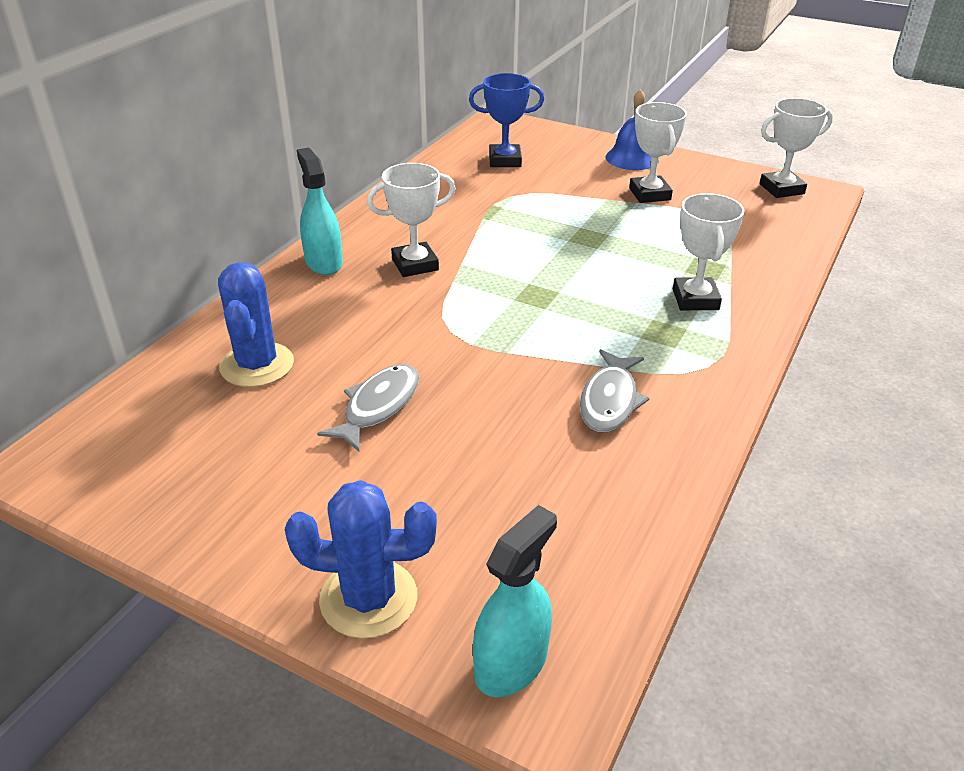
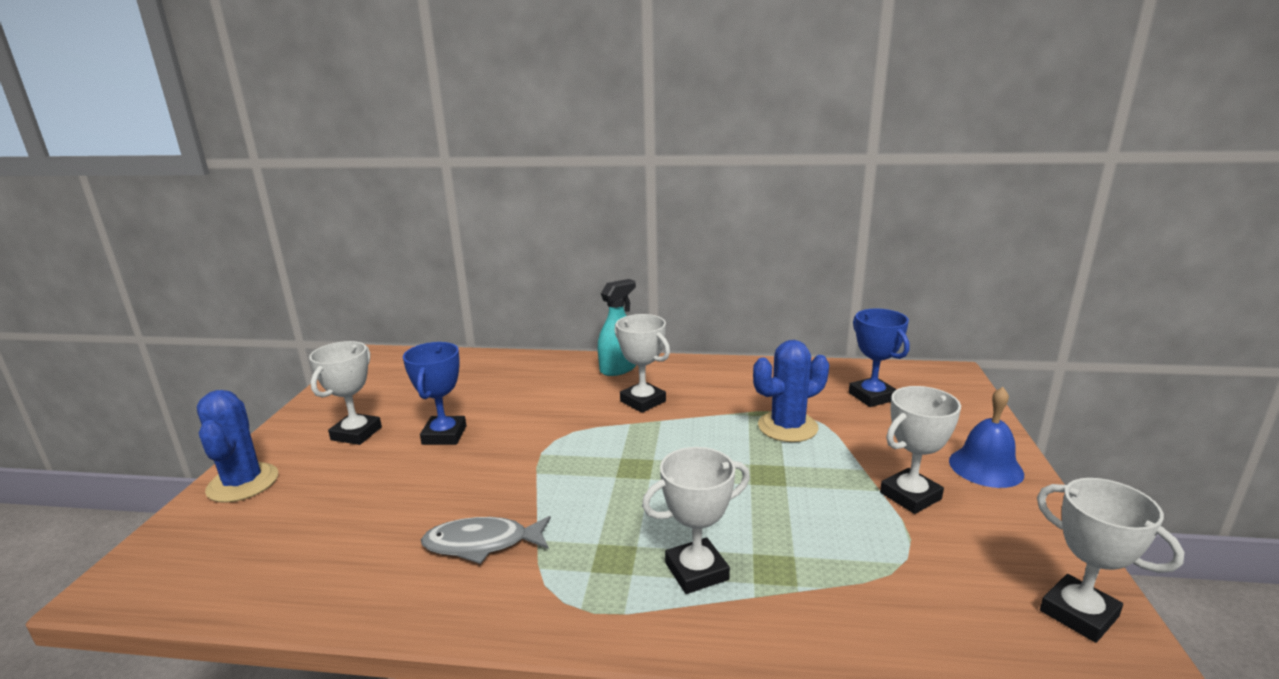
camera: 70 degrees right, 15 degrees down
(257, 365) = (479, 382): blue cactus -> blue cactus (787, 427)
(310, 483) = (356, 433): none -> white trophy
(378, 406) = (444, 435): grey fish -> blue trophy
(511, 663) = (164, 556): turquoise spray bottle -> none

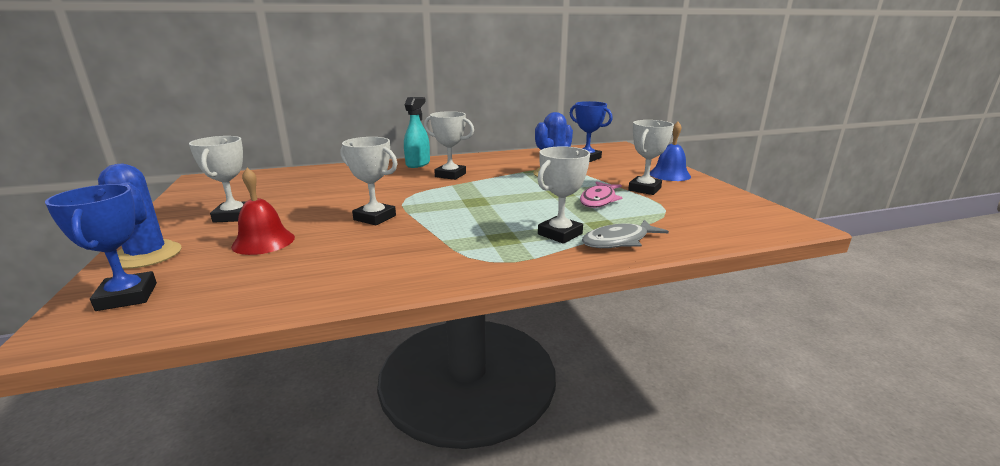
camera: 25 degrees left, 0 degrees up
(353, 488) = (263, 241): none -> red bell
(444, 435) = (315, 207): blue trophy -> blue trophy (127, 296)
(482, 543) = (403, 248): grey fish -> grey fish (619, 241)
(814, 506) = (599, 200): none -> pink fish
(1078, 614) = (759, 214): white trophy -> white trophy (375, 218)

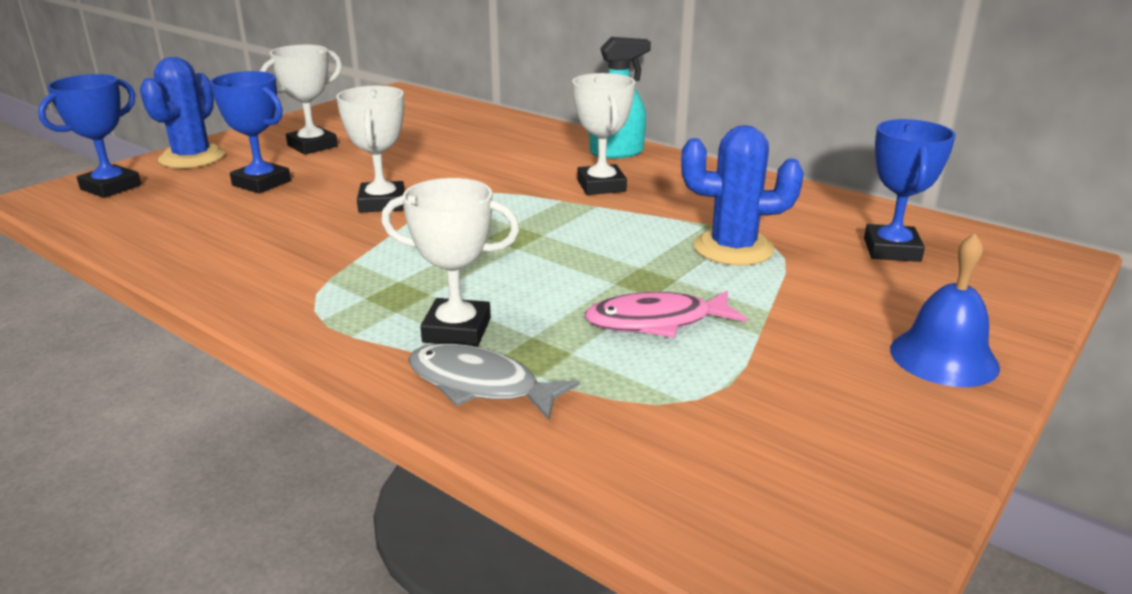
camera: 55 degrees right, 5 degrees up
(263, 241) = (261, 183): red bell -> blue trophy
(644, 189) = (790, 350): white trophy -> none

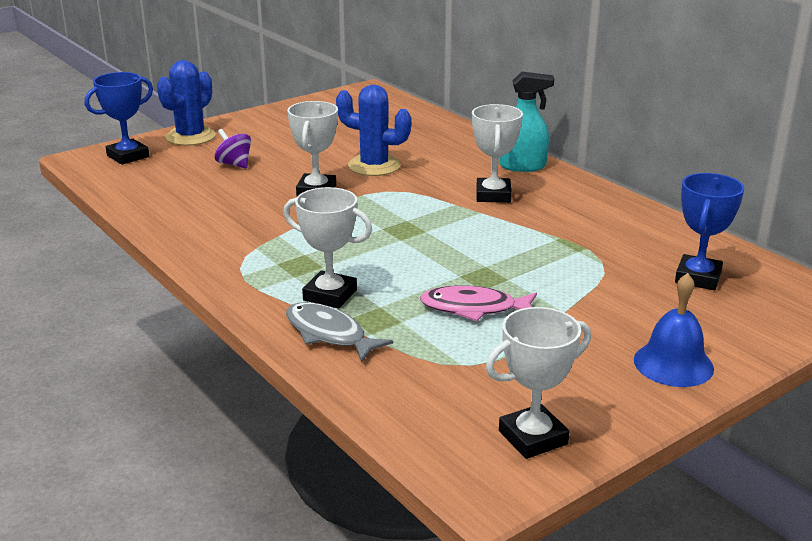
camera: 15 degrees right, 0 degrees up
(261, 183) = (234, 164): blue trophy -> purple spinning top
(312, 146) = (282, 135): white trophy -> white trophy (533, 437)
(733, 248) = (567, 260): blue cactus -> blue cactus (374, 166)

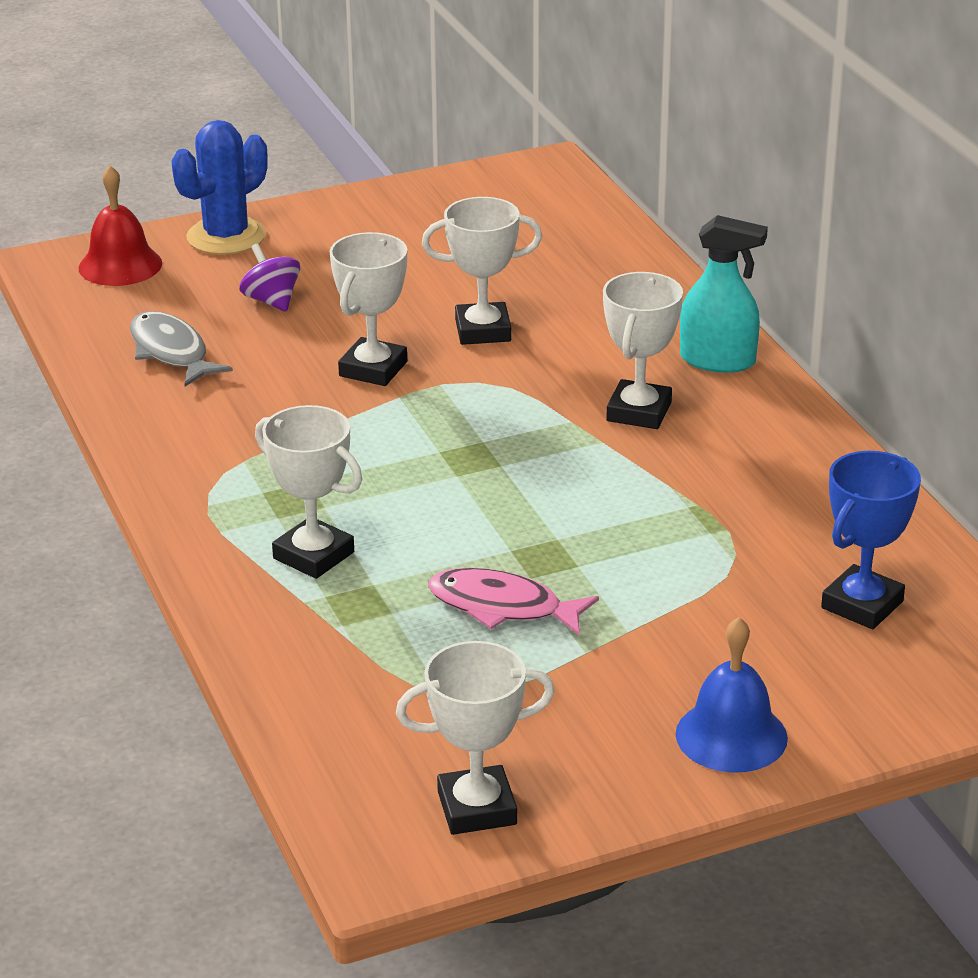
camera: 15 degrees right, 5 degrees up
(128, 156) = (120, 265): blue trophy -> red bell
(329, 334) = (285, 617): grey fish -> grey fish (171, 352)
(374, 166) = (483, 330): blue cactus -> white trophy

